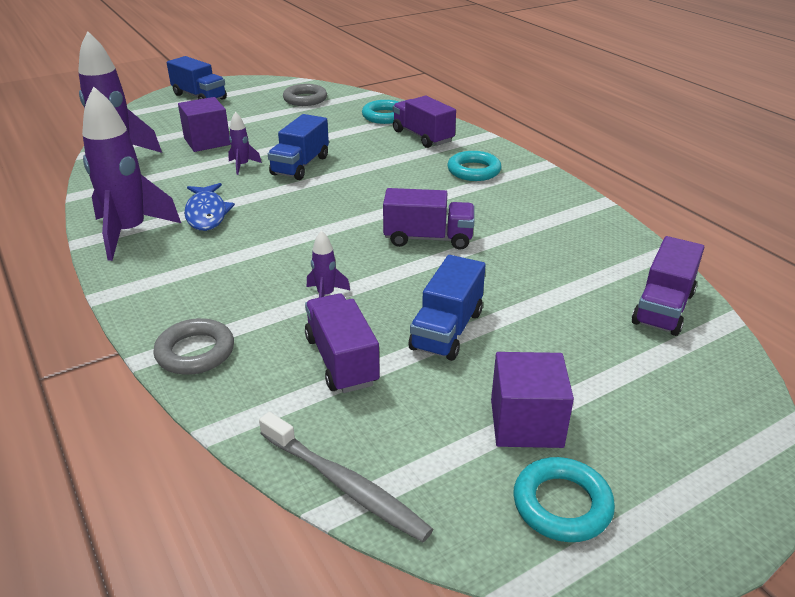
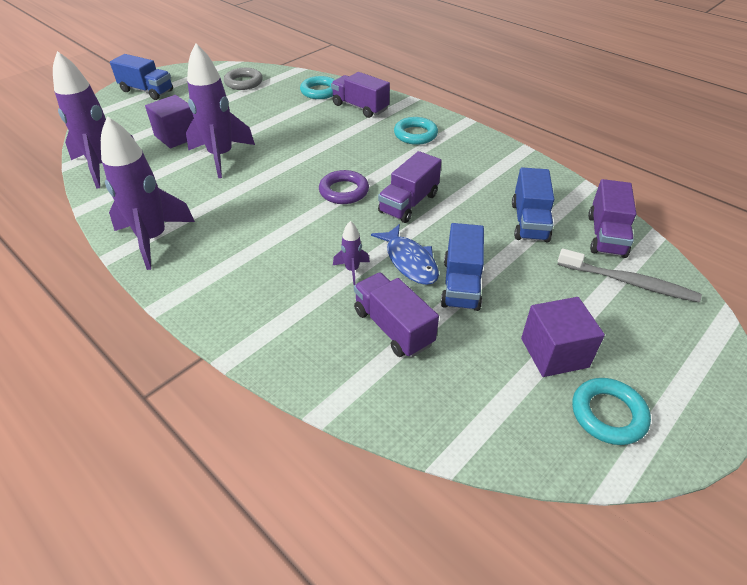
camera: 15 degrees left, 10 degrees up
(195, 352) = (270, 344): grey ring -> none
(207, 213) = (213, 209): blue fish -> blue fish (409, 261)
(242, 166) = (221, 156): purple rocket -> purple rocket, size x2.25
(300, 165) = (271, 149): blue truck -> blue truck (529, 222)
(345, 485) = (447, 436): grey toothbrush -> grey toothbrush (629, 282)
(359, 216) = (344, 191): none -> purple ring
(428, 238) = (408, 203): purple truck -> purple truck turned 135 degrees clockwise

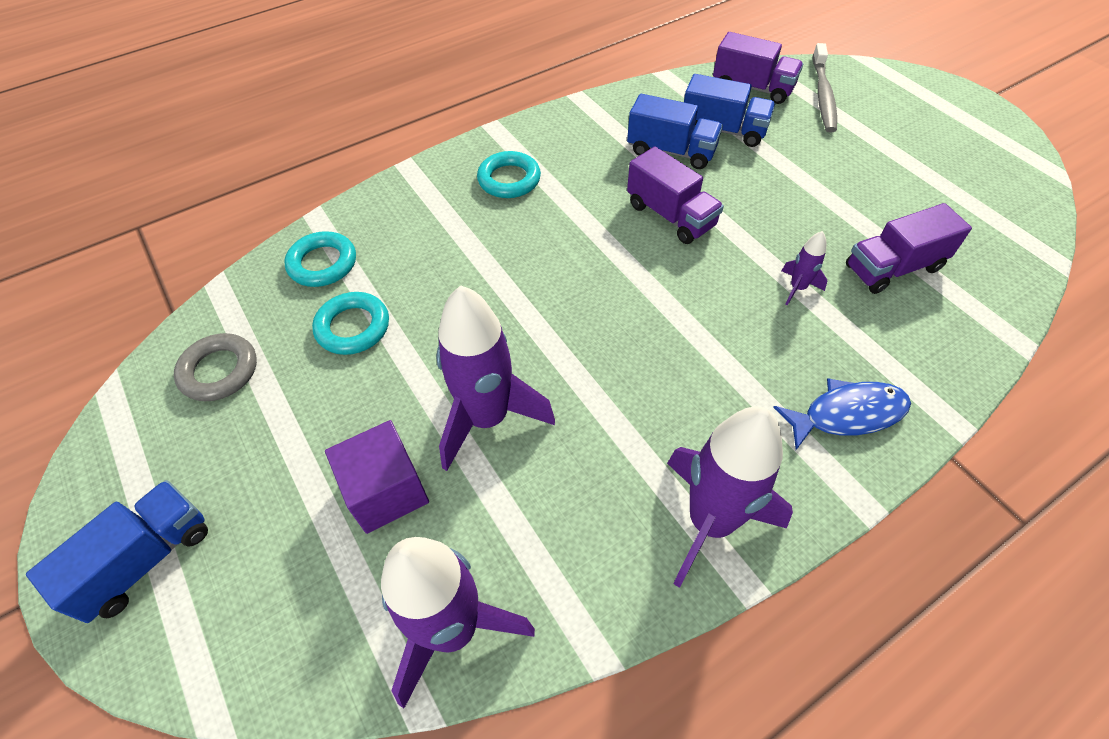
camera: 75 degrees left, 10 degrees up
(344, 191) = (629, 273): purple ring -> none
(360, 107) = (404, 223): purple truck -> none
(409, 261) = (784, 235): blue fish -> blue fish (847, 414)
(461, 284) = (824, 203): blue truck -> blue truck (671, 151)
(554, 352) = (918, 164): purple cube -> none
(608, 414) = (985, 154): turquoise ring -> turquoise ring (353, 327)
(629, 282) = (823, 95): grey toothbrush -> grey toothbrush turned 150 degrees clockwise

